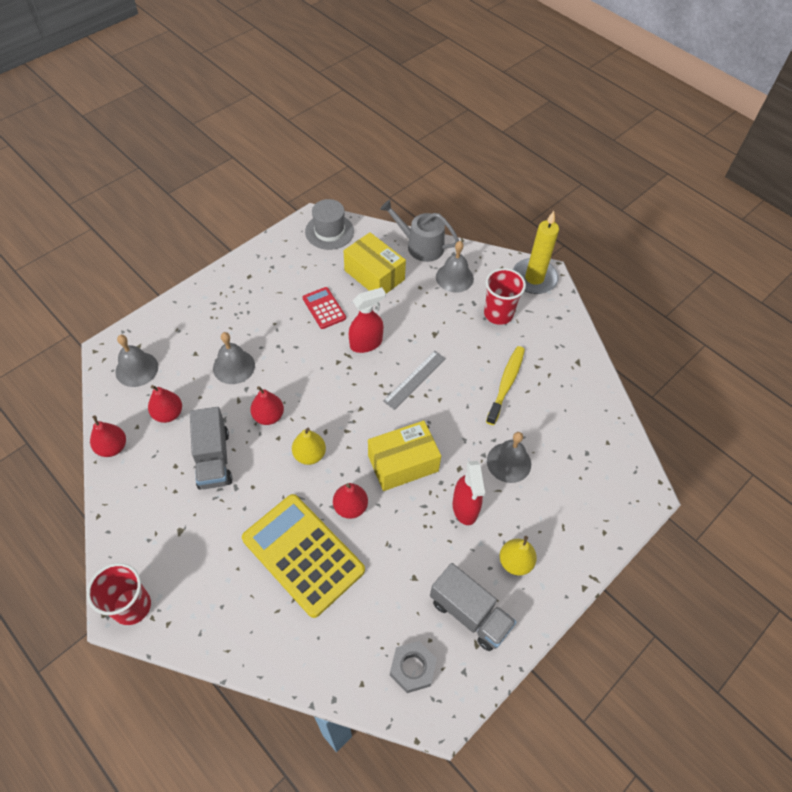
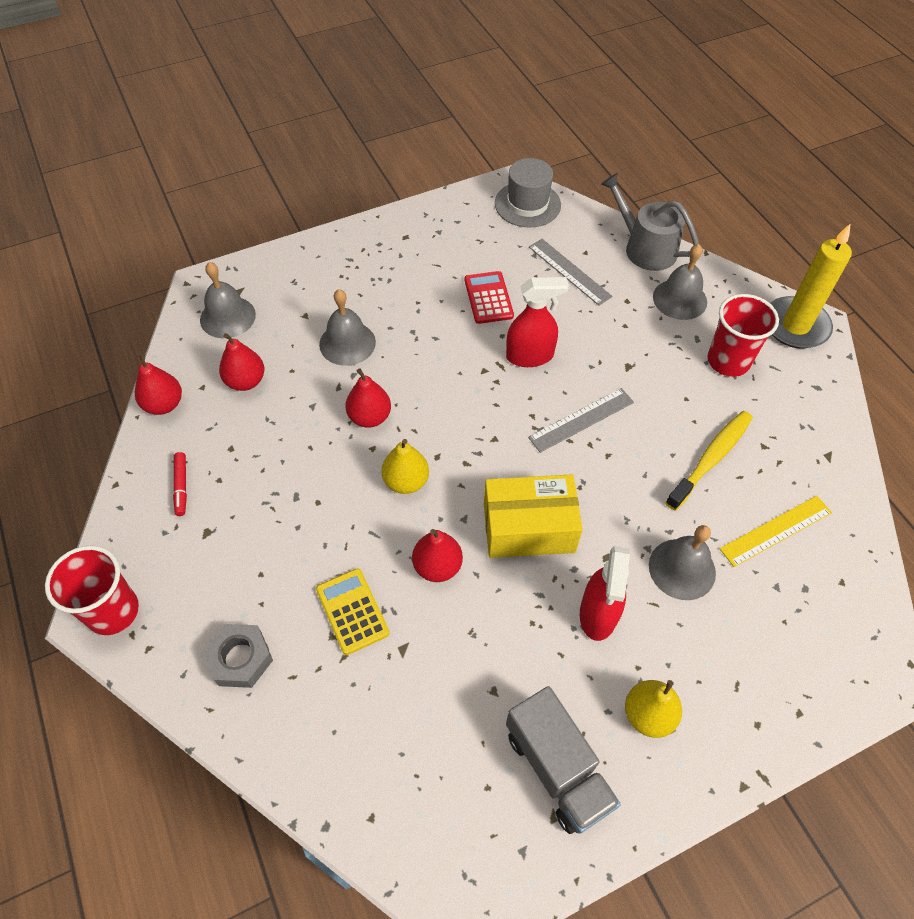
camera: 20 degrees right, 0 degrees up
(149, 503) = (181, 486): none -> red marker
(213, 459) = (281, 452): grey truck -> none
(303, 554) = (352, 611): yellow calculator -> yellow calculator, size x0.49
(374, 275) = (569, 271): yellow box -> grey ruler
(412, 668) = (450, 820): grey nut -> grey nut (240, 659)
(559, 420) = (776, 530): none -> yellow ruler

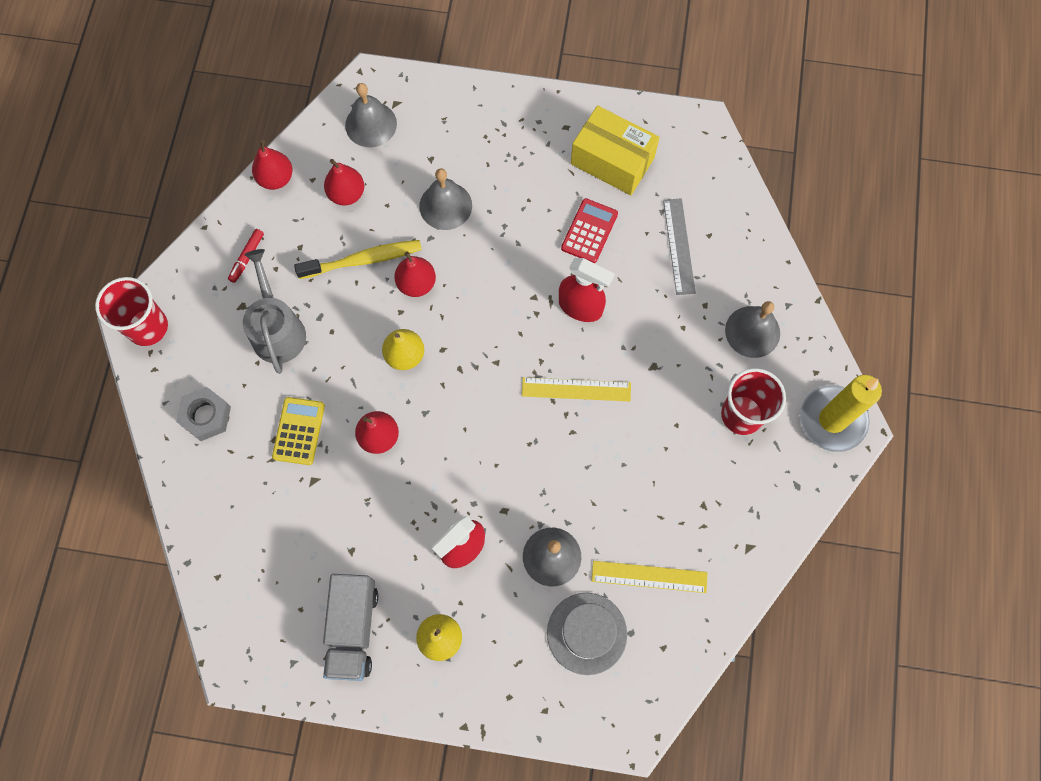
camera: 35 degrees right, 15 degrees up
(527, 204) = (698, 154): grey hat -> grey hat (586, 633)
(528, 528) = (465, 451): yellow box -> yellow box (612, 161)
(581, 420) = (576, 389): grey ruler -> yellow ruler
(645, 248) = (766, 262): grey watering can -> grey watering can (277, 330)
(711, 459) = (651, 488): yellow toothbrush -> yellow toothbrush (363, 260)

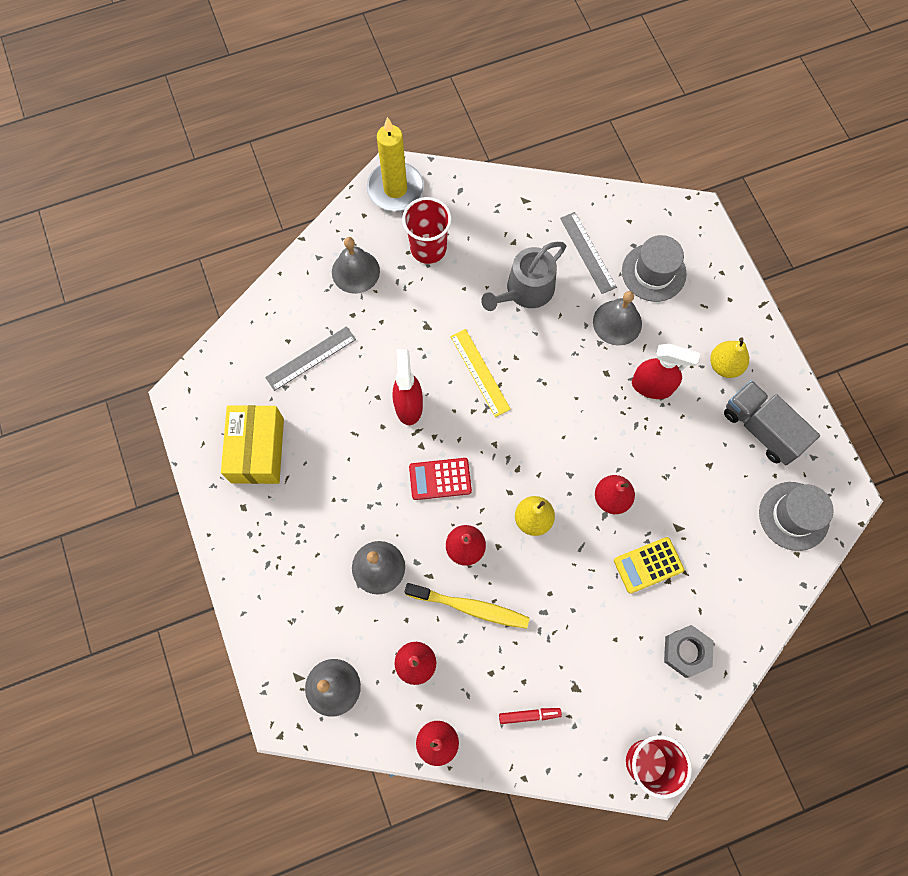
camera: 120 degrees left, 0 degrees up
(252, 599) = (793, 516): none -> grey hat
(277, 330) = (577, 641): grey watering can -> grey watering can (525, 291)
(353, 629) = (761, 429): grey truck -> grey truck turned 105 degrees counterclockwise
(363, 260) = (470, 607): yellow toothbrush -> yellow toothbrush turned 150 degrees clockwise
(589, 231) = (336, 434): red calculator -> red calculator (440, 479)
(649, 576) = (587, 252): yellow ruler -> grey ruler

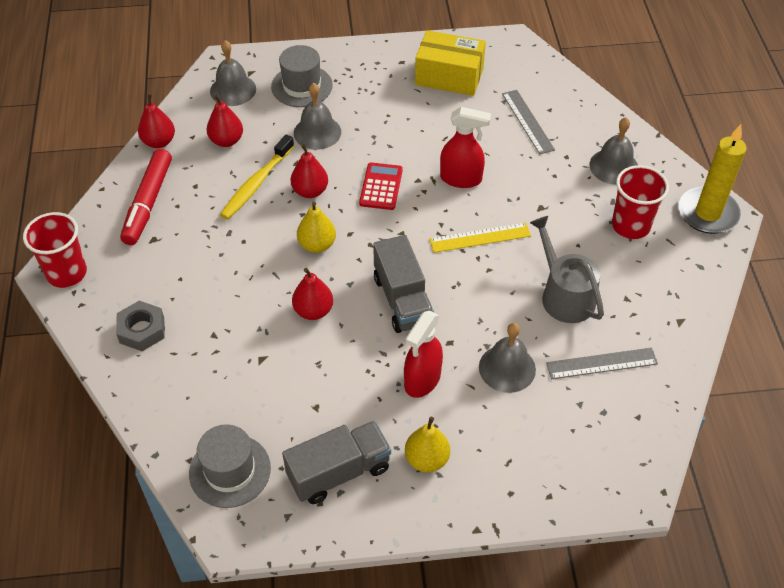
camera: 105 degrees right, 20 degrees down
(529, 715) = (148, 203): red marker -> red marker, size x2.09
(574, 423) = (402, 300): none -> grey truck
(648, 565) = (235, 323): yellow calculator -> none
(653, 272) = (563, 422): grey hat -> grey hat (302, 86)

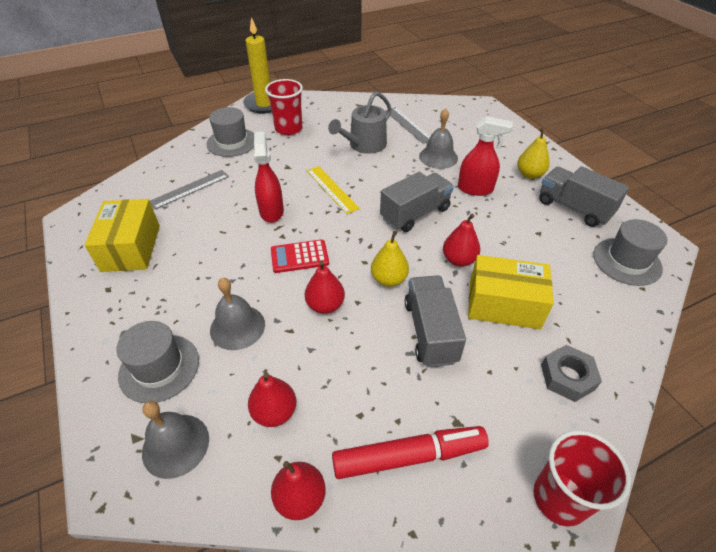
camera: 110 degrees left, 5 degrees down
(238, 322) = (504, 304): none -> yellow box
(241, 254) = (430, 331): none -> grey truck
(256, 184) = (333, 354): yellow toothbrush -> none
(614, 166) = (232, 142): grey bell -> grey hat

